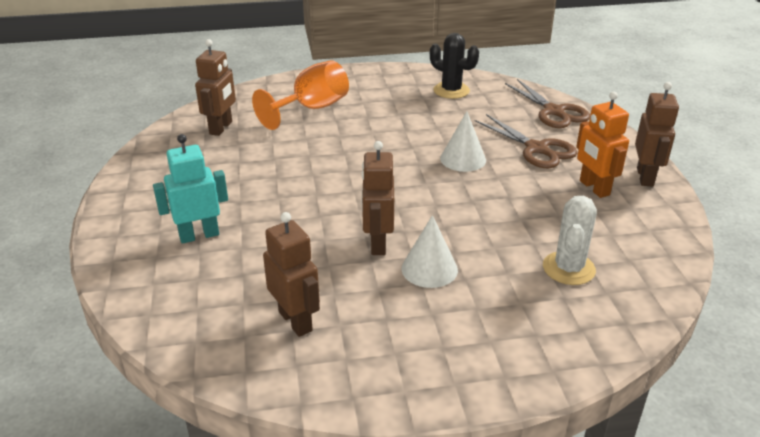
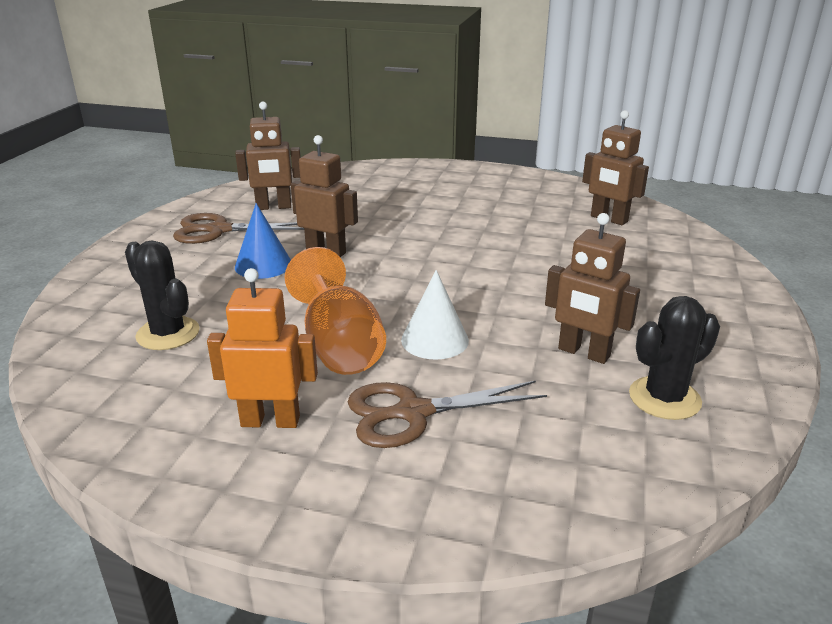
camera: 115 degrees right, 5 degrees down
(199, 235) = (416, 191): turquoise robot -> none
(312, 109) = (638, 272): orange goblet -> orange goblet (339, 346)
(429, 269) = (263, 265): white cone -> blue cone
(554, 112) = (526, 491): brown scissors -> brown scissors (218, 230)
(568, 268) = (168, 334): white cactus -> black cactus
(645, 177) = (241, 492): brown robot -> brown robot (583, 353)

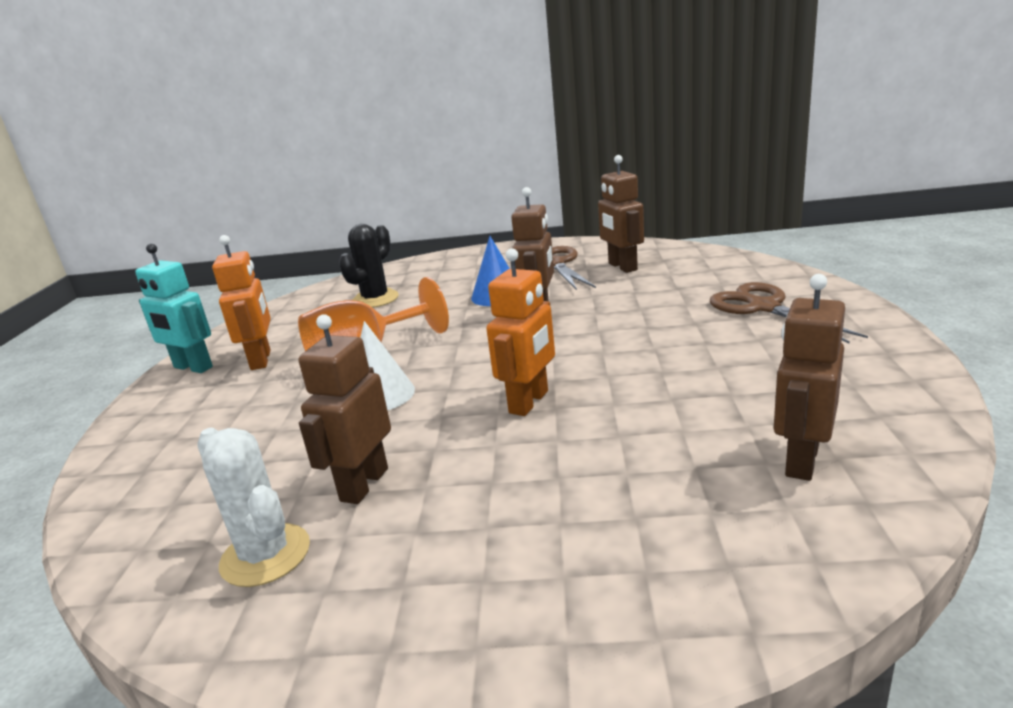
camera: 80 degrees right, 5 degrees down
(231, 486) = (192, 367): none -> turquoise robot
(412, 413) = (262, 409): brown scissors -> brown scissors (763, 307)
(497, 277) = (529, 402): none -> orange robot
(664, 398) = (265, 555): black cactus -> white cactus

